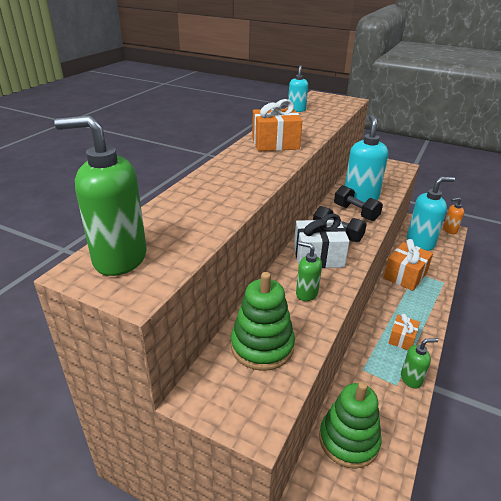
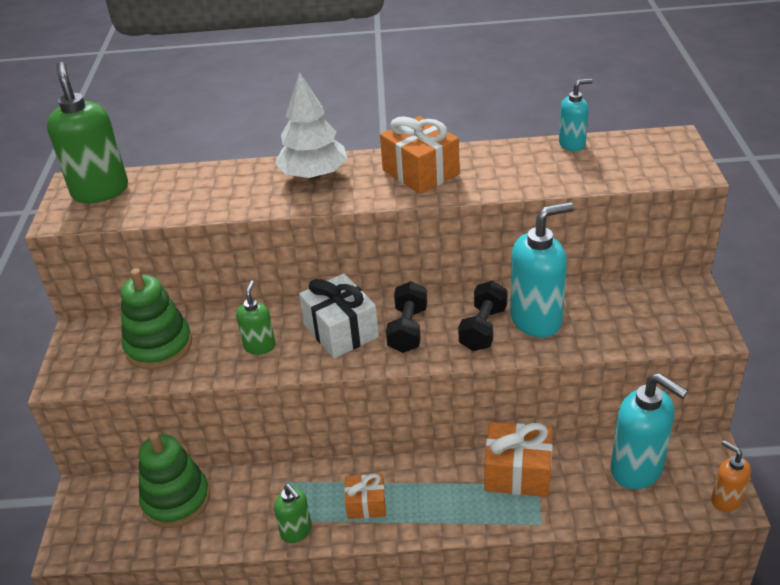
camera: 65 degrees right, 5 degrees up
(233, 170) = (314, 175): none -> white tree

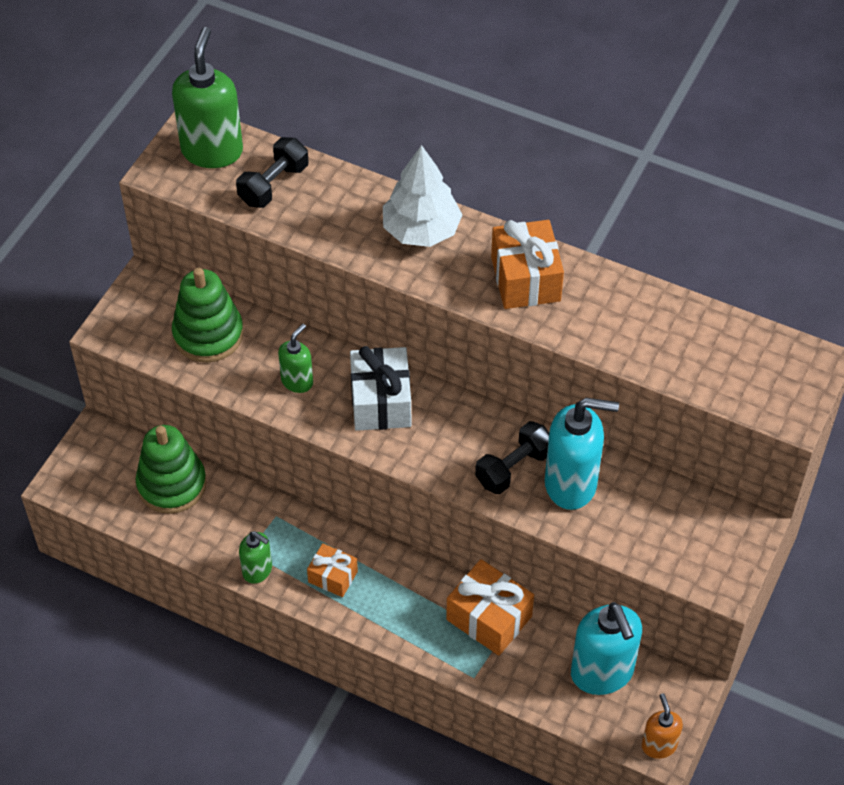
camera: 25 degrees right, 15 degrees up
(296, 531) = (258, 570): green soap dispenser -> green soap dispenser turned 45 degrees counterclockwise
(408, 329) = (443, 432): black dumbbell -> black dumbbell (273, 185)
(572, 144) = (704, 316): turquoise soap dispenser -> none

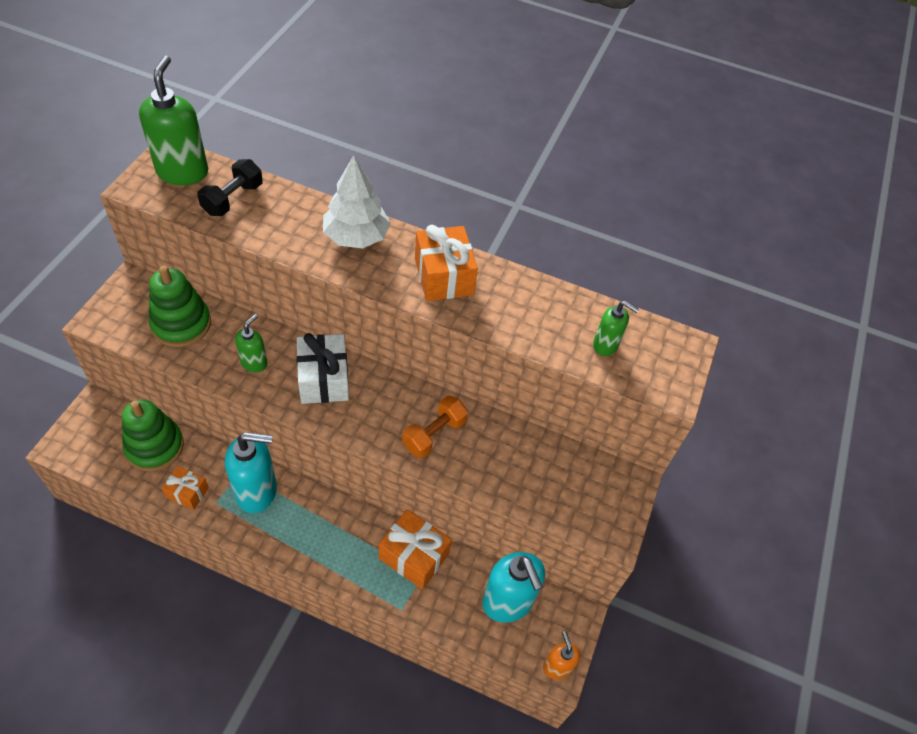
camera: 10 degrees left, 0 degrees up
(258, 570) = (222, 519): green soap dispenser -> green soap dispenser (605, 345)
(333, 577) = (285, 523): orange gift -> orange gift (187, 493)
(513, 468) = (434, 434): black dumbbell -> orange dumbbell
(571, 484) = (482, 448): turquoise soap dispenser -> turquoise soap dispenser (257, 491)

